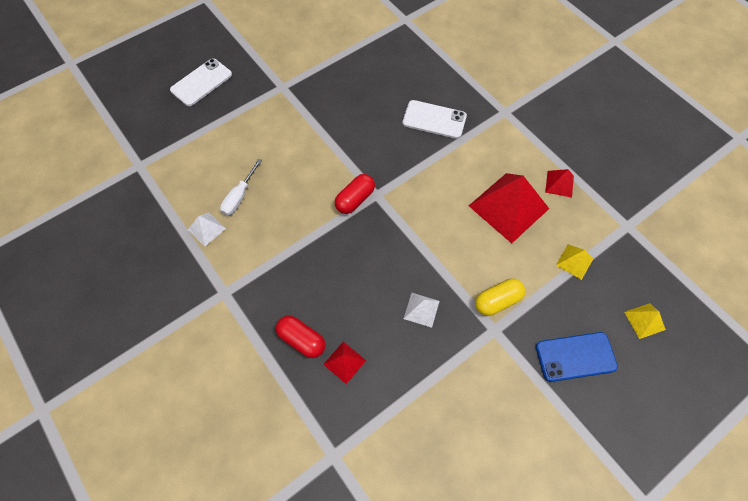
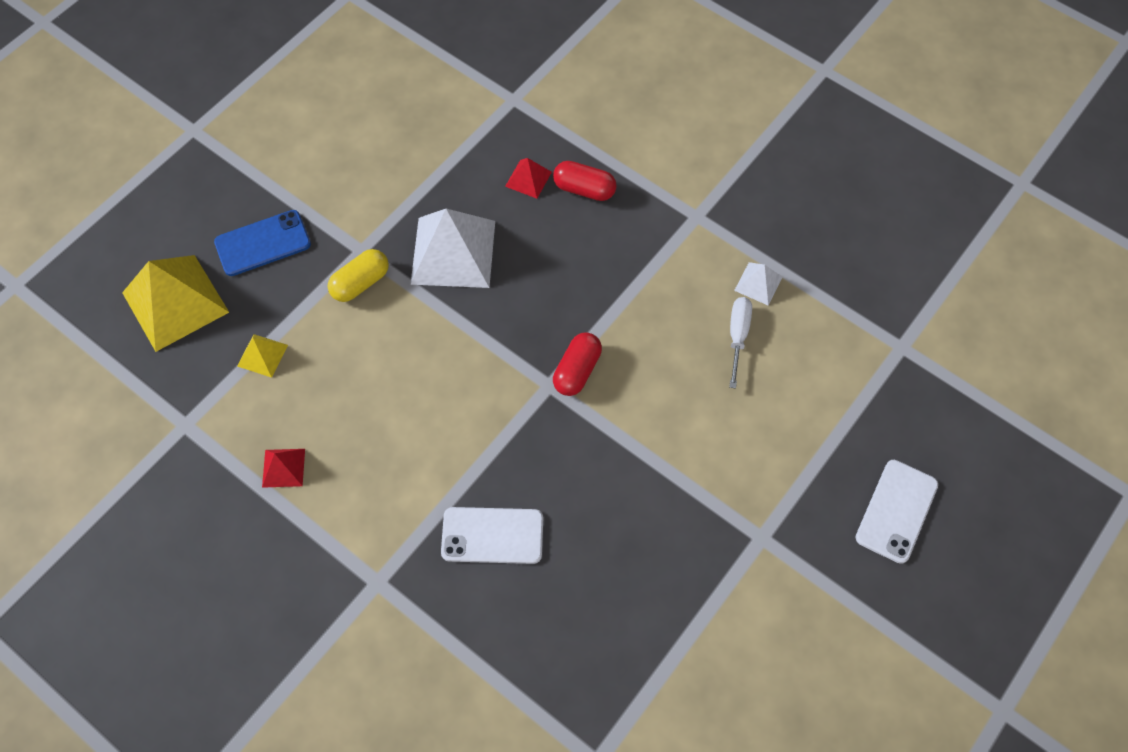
camera: 165 degrees right, 0 degrees up
(421, 309) = (453, 252): white pyramid -> white pyramid, size x2.14
(508, 207) = (357, 412): red pyramid -> none
(644, 320) = (175, 302): yellow pyramid -> yellow pyramid, size x2.14

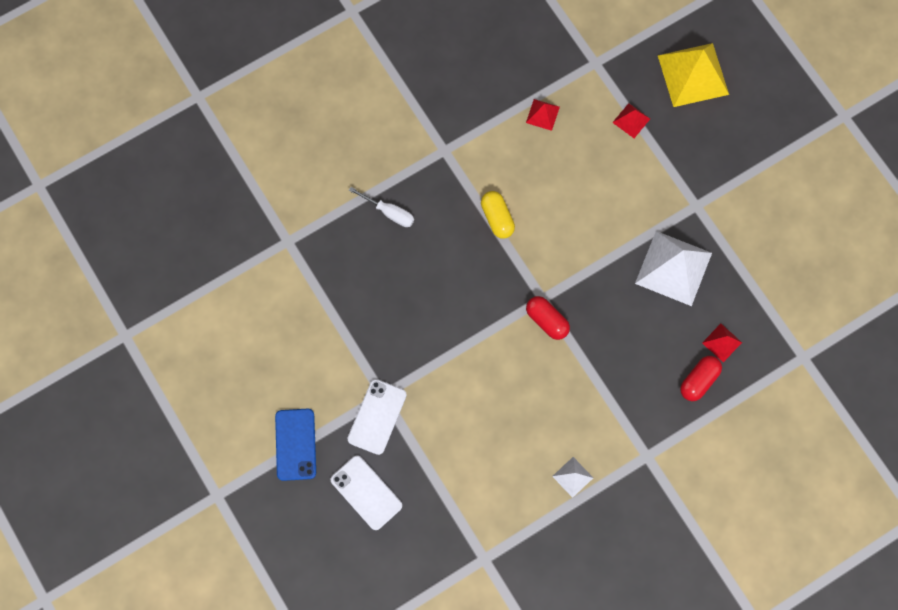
camera: 110 degrees right, 10 degrees up
(262, 355) = (631, 120): yellow pyramid -> red pyramid
(263, 243) = (724, 141): blue phone -> blue phone (295, 444)
(360, 283) = (668, 198): yellow capsule -> yellow capsule (497, 218)
(492, 535) = (448, 227): white phone -> white phone (377, 417)
(737, 335) = (535, 443): white screwdriver -> white screwdriver (389, 213)

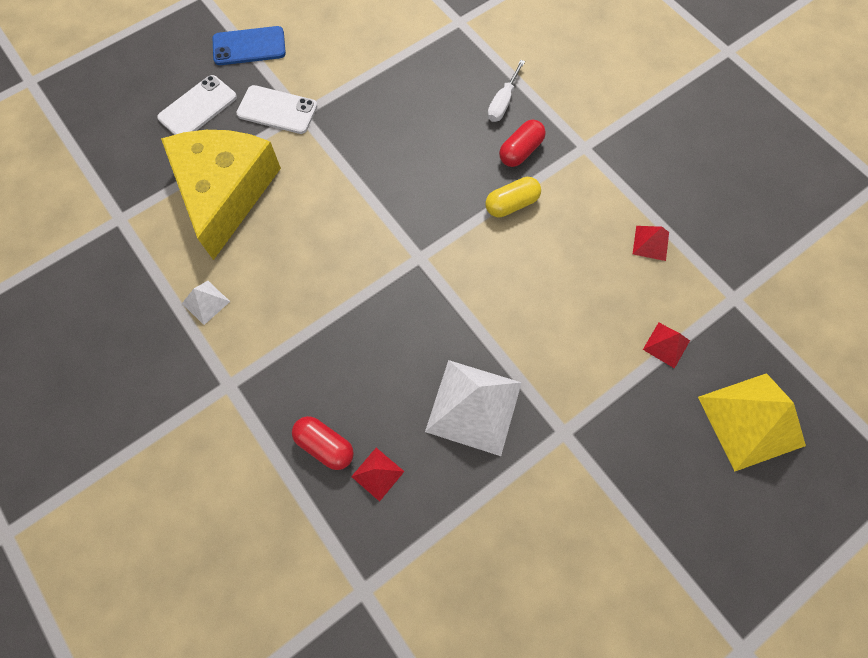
camera: 85 degrees right, 5 degrees down
(464, 463) = (225, 192): none -> yellow cheese
(547, 320) = (392, 263): red capsule -> red capsule (520, 151)

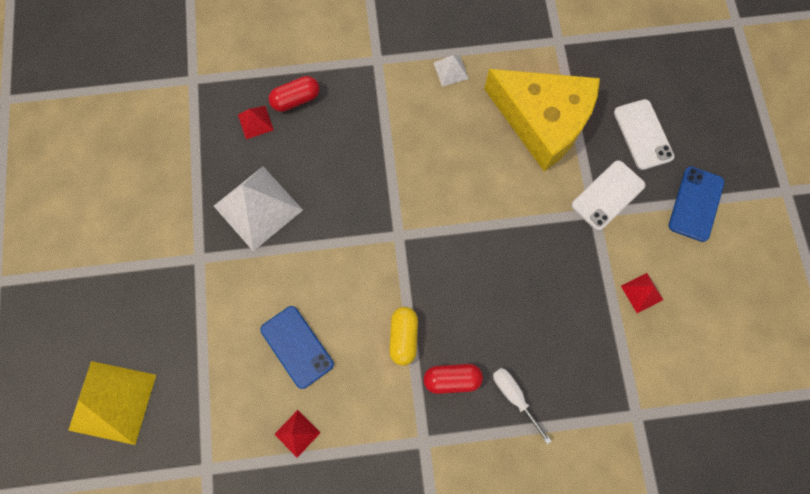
camera: 120 degrees right, 5 degrees up
(520, 151) = (452, 379): red capsule -> red capsule turned 75 degrees counterclockwise
(581, 286) = (297, 347): none -> blue phone
(666, 345) = (208, 380): red pyramid -> red pyramid (641, 292)

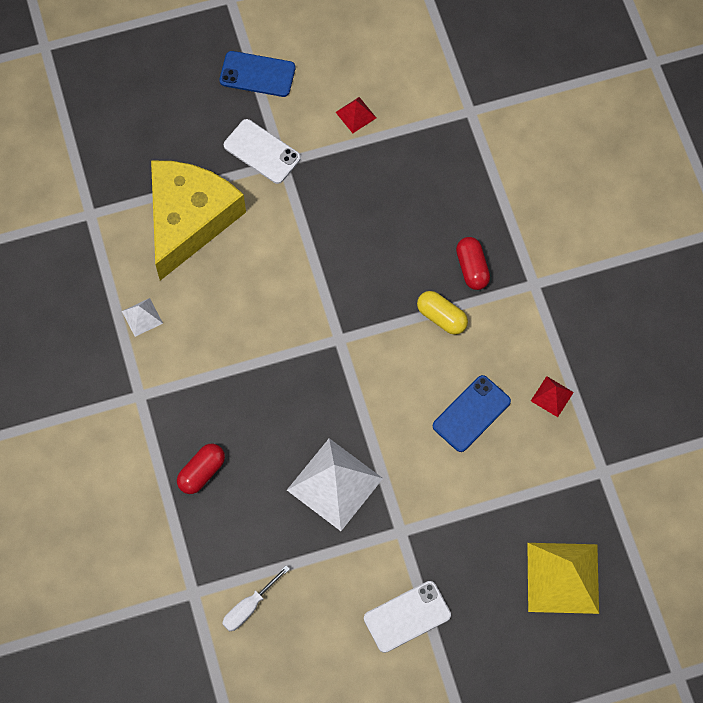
camera: 100 degrees left, 5 degrees down
(255, 122) = (236, 509): red pyramid -> none
(296, 99) = (202, 472): red capsule -> red capsule turned 75 degrees clockwise
(403, 337) = (441, 317): yellow capsule -> yellow capsule turned 45 degrees clockwise
(514, 396) = (476, 213): white screwdriver -> white screwdriver (248, 607)
(643, 134) = (190, 125): white phone -> white phone (407, 616)

